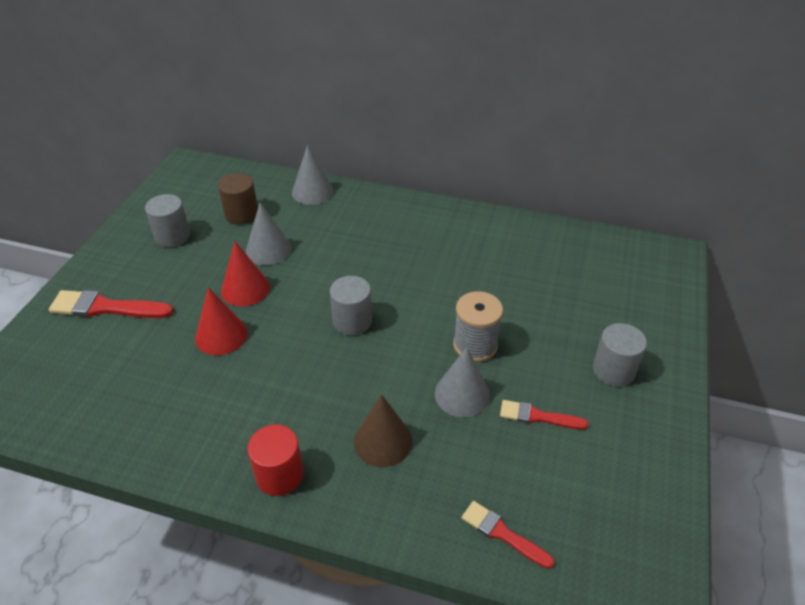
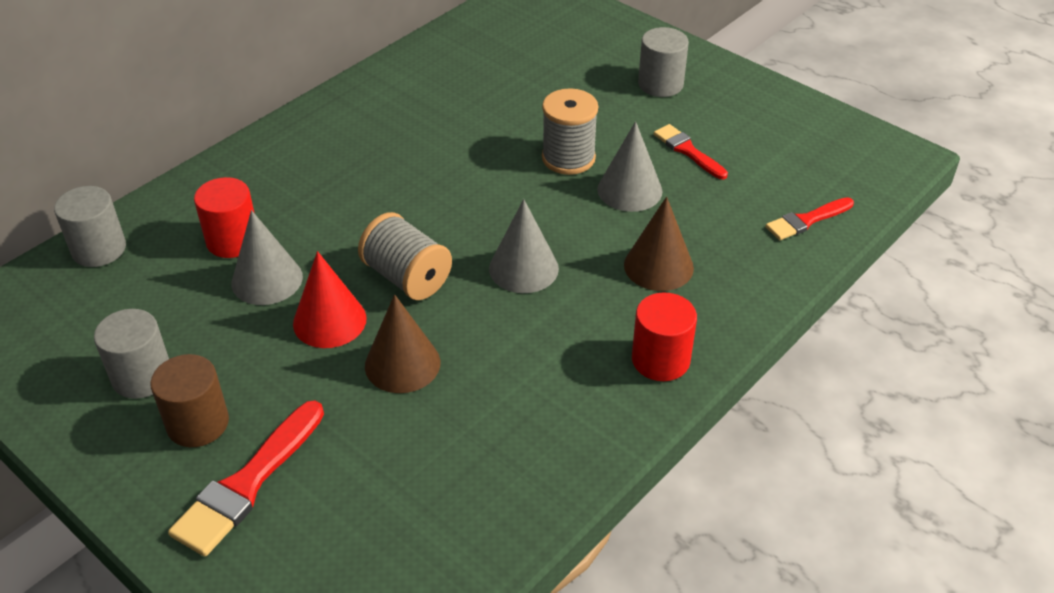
camera: 65 degrees left, 0 degrees up
(221, 335) = (402, 364): red cone -> brown cone
(241, 214) = (161, 289): brown cylinder -> brown cylinder (198, 423)
(294, 223) = (233, 240): none -> red cylinder
(300, 308) = (407, 277): none -> grey spool
(312, 192) = (178, 206): grey cone -> grey cone (523, 268)
(352, 321) = (464, 239): grey cylinder -> grey cylinder (99, 249)
(537, 416) = (688, 151): red brush -> red brush turned 105 degrees clockwise

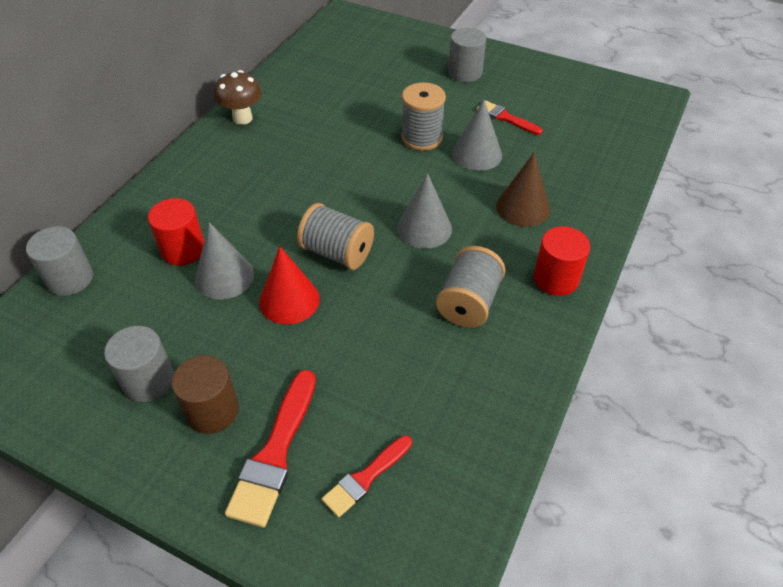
camera: 15 degrees left, 5 degrees up
(359, 98) = (242, 118): none -> brown mushroom
(402, 364) = (362, 323): brown cone -> none
(539, 366) = (468, 303): none -> grey spool
(806, 220) = (611, 154): red brush -> red brush (365, 478)

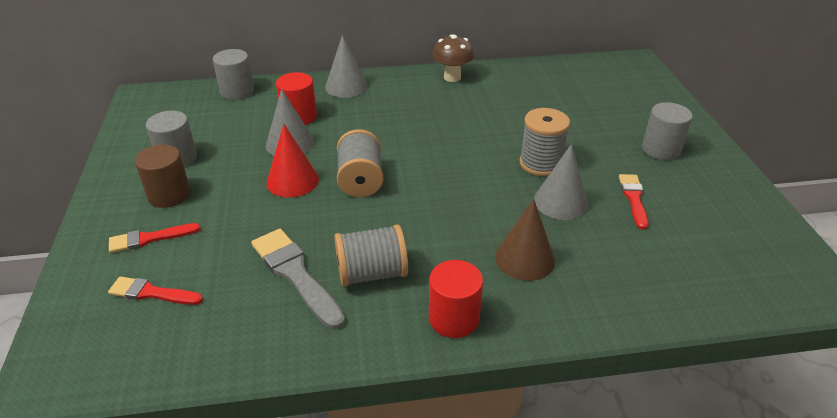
camera: 55 degrees right, 10 degrees down
(275, 453) = (149, 239): red brush -> red brush, size x0.62
(424, 228) = (433, 212): grey cone -> grey cone (346, 86)
(429, 354) = (295, 274): none -> grey brush

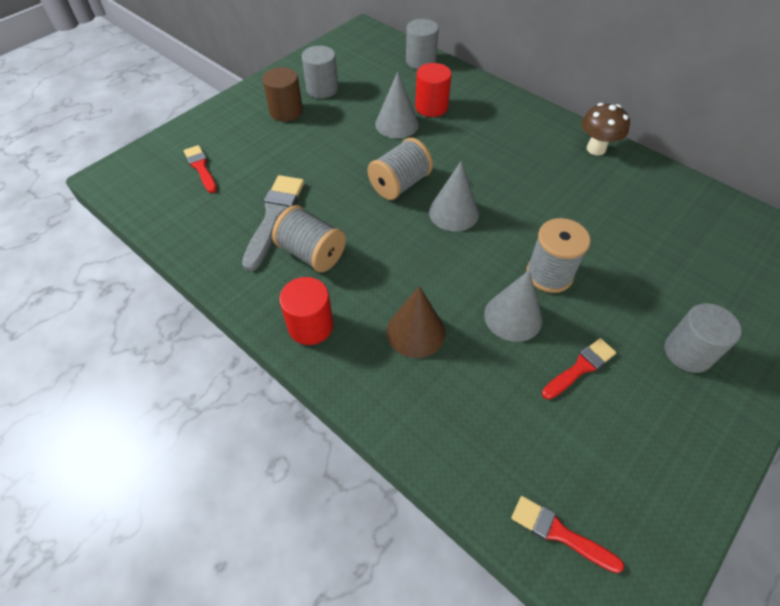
camera: 50 degrees right, 15 degrees up
(149, 239) = (241, 133): red brush -> red brush (559, 533)
(292, 181) = (360, 152): red cone -> none
(346, 86) = (499, 103): grey cone -> grey cone (453, 212)

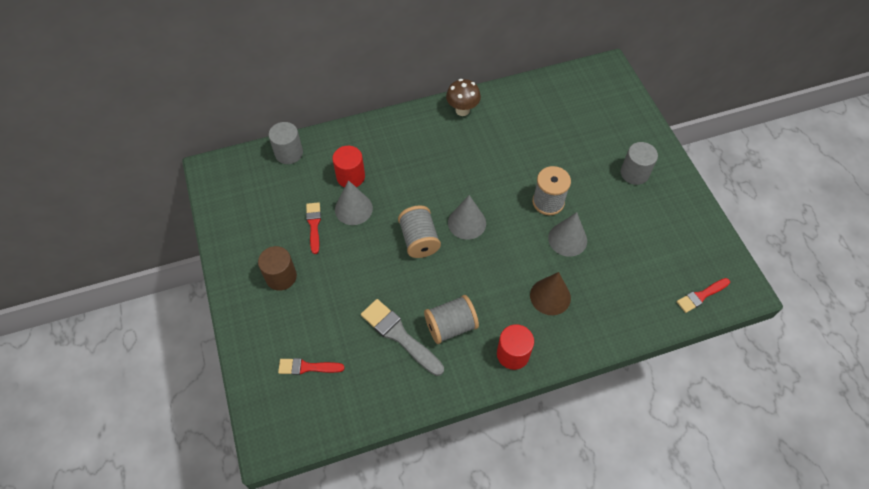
camera: 60 degrees left, 5 degrees up
(322, 89) = (271, 238): grey cylinder -> none
(580, 367) = (618, 228): red brush -> red brush (314, 225)

